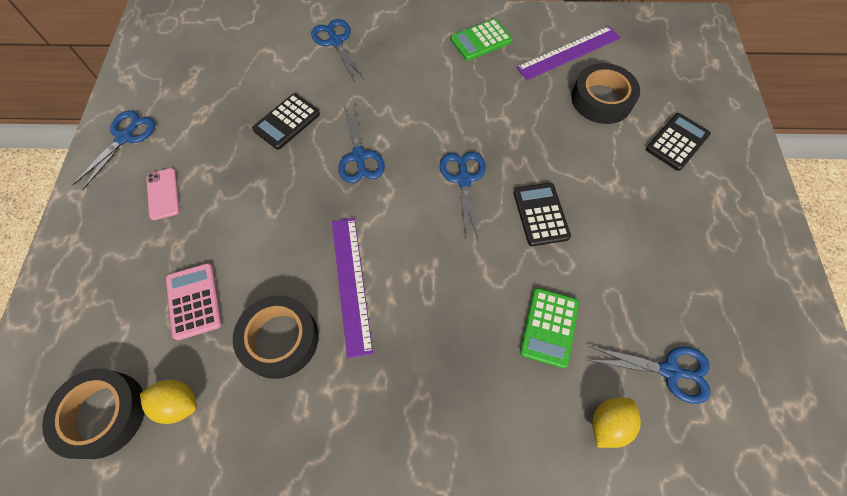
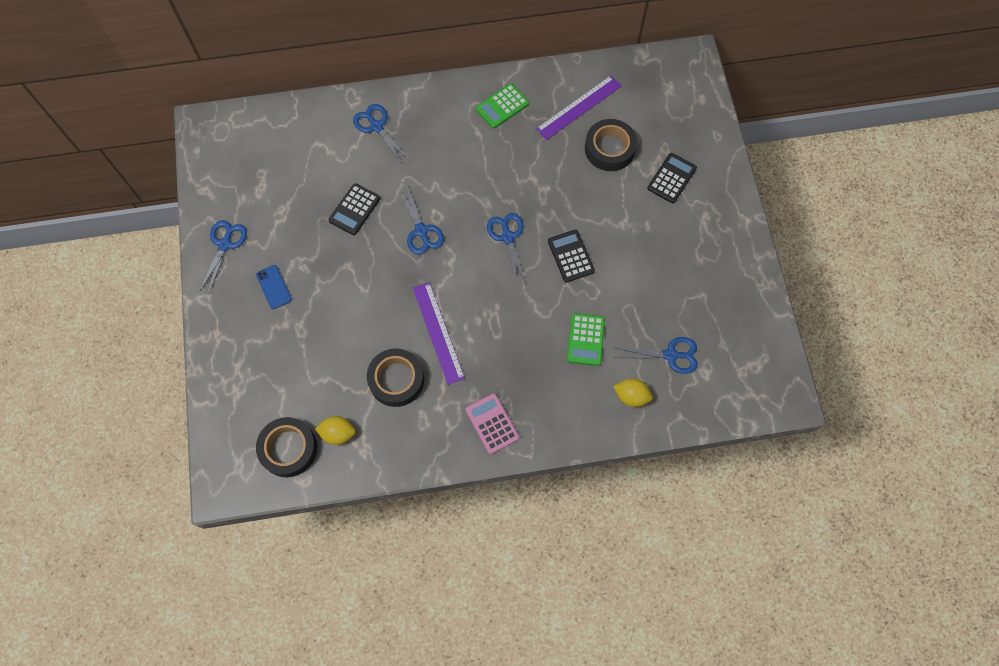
camera: 10 degrees left, 5 degrees up
(163, 194) = (274, 287): pink phone -> blue phone
(194, 301) = (326, 364): pink calculator -> pink calculator (492, 423)
(608, 424) = (631, 396): yellow lemon -> yellow lemon turned 75 degrees clockwise

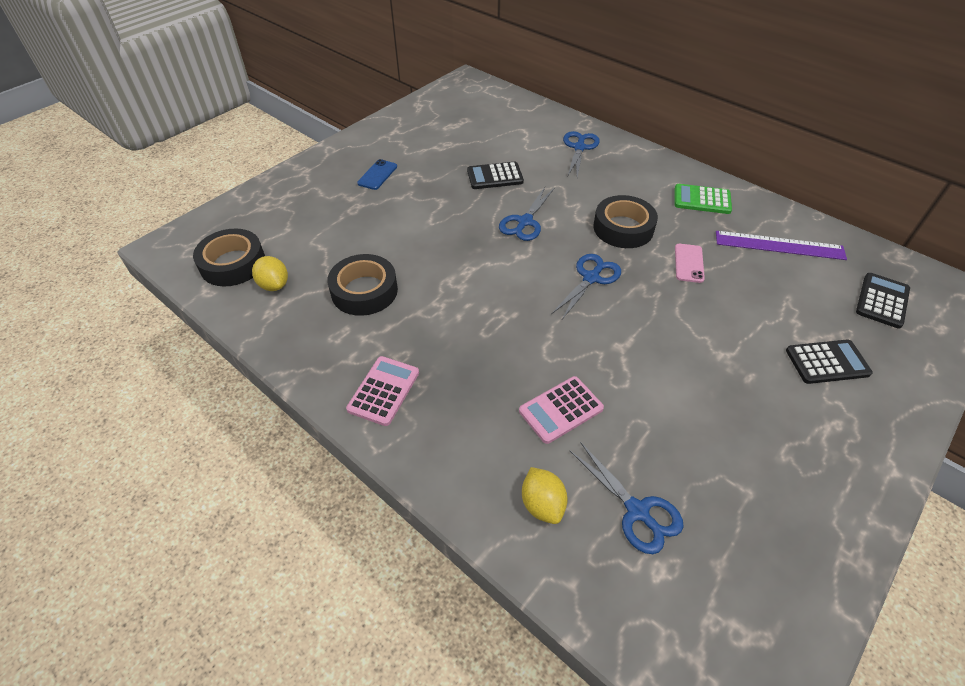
camera: 50 degrees right, 20 degrees down
(225, 244) = (386, 135): blue scissors -> none
(438, 332) = (441, 290): purple ruler -> none
(546, 171) = (689, 263): none -> pink phone
(571, 256) = (633, 336): black calculator -> black calculator (882, 301)
(585, 339) = (560, 410): green calculator -> pink calculator
(609, 149) = (778, 292): black tape -> black tape (623, 228)

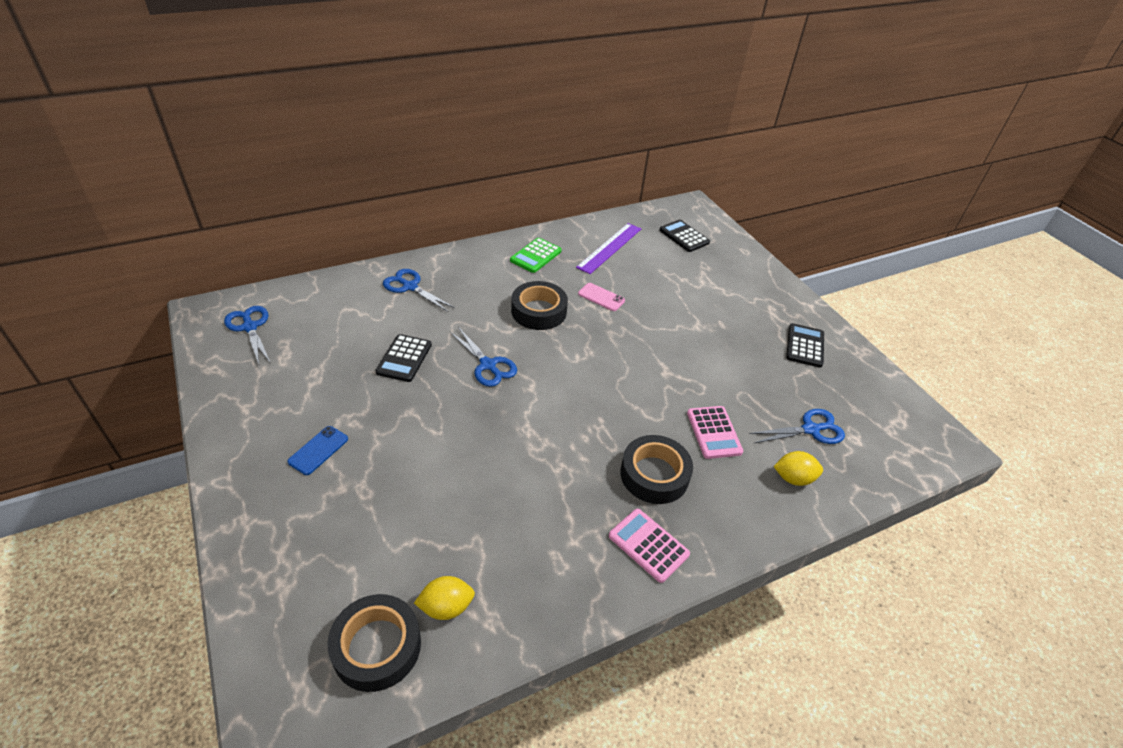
camera: 70 degrees left, 5 degrees down
(364, 291) = (507, 521): black tape -> black tape (654, 474)
(377, 175) = (318, 450): blue phone -> blue phone turned 75 degrees clockwise
(591, 278) = (585, 355): blue scissors -> blue scissors (250, 327)
(827, 362) = (723, 285): black calculator -> black calculator (805, 346)

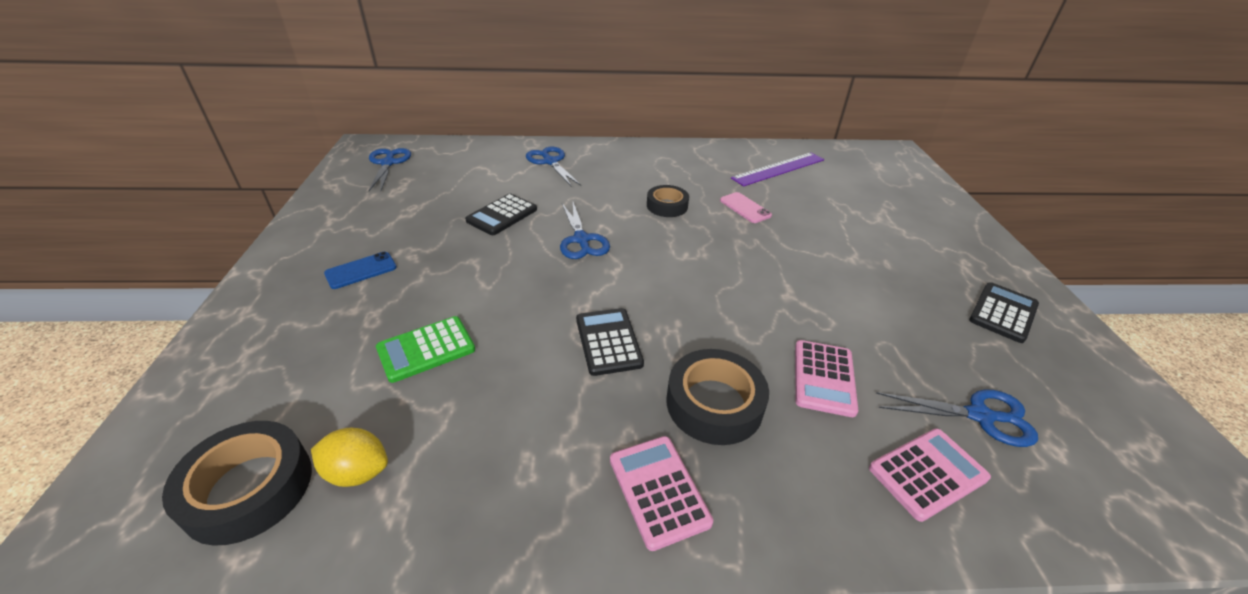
camera: 25 degrees right, 5 degrees down
(535, 256) = (692, 161): green calculator -> green calculator (426, 349)
(539, 311) = (667, 206): black tape -> black tape, size x0.66
(684, 236) = (874, 174): black calculator -> black calculator (608, 341)
(793, 478) = (928, 474): yellow lemon -> pink calculator

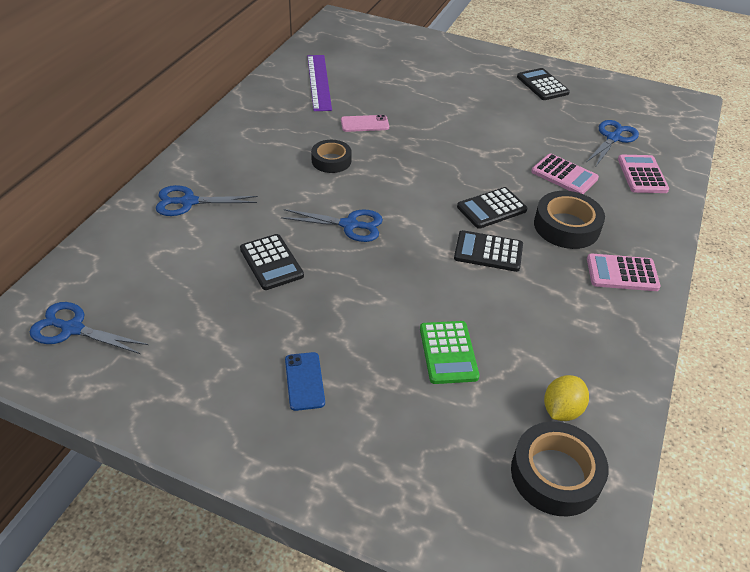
camera: 65 degrees left, 5 degrees up
(689, 326) = (491, 208): none -> black calculator

